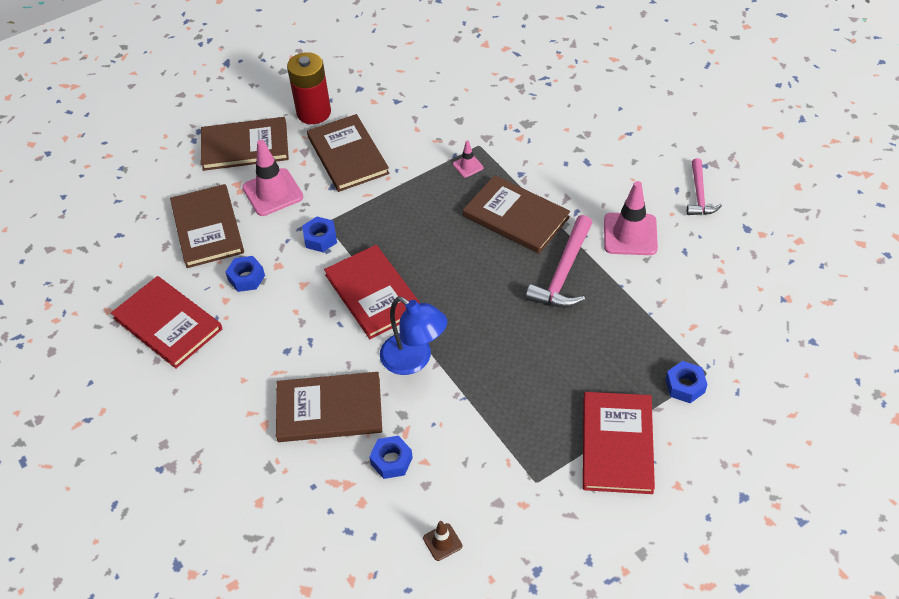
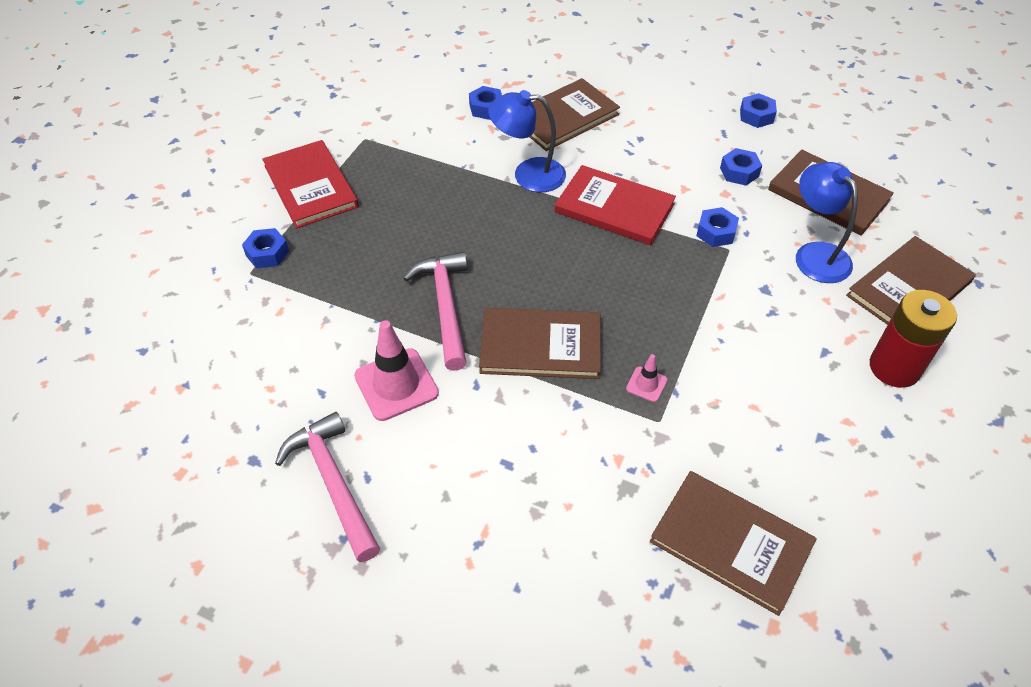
camera: 145 degrees right, 0 degrees up
(167, 324) = (756, 116): red book -> blue nut
(273, 192) = (815, 254): pink traffic cone -> blue lamp
(348, 155) = (792, 332): brown book -> brown book (731, 543)
(442, 542) = (411, 83): brown traffic cone -> none
(699, 195) = (334, 482): pink hammer -> pink hammer, size x1.54

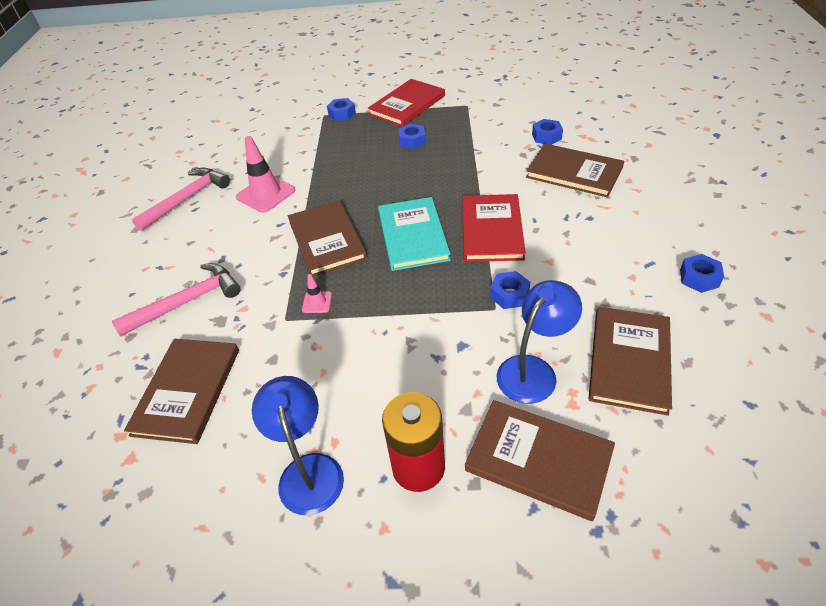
camera: 70 degrees right, 5 degrees down
(445, 306) = (339, 189): pink hammer -> pink hammer (187, 302)
(528, 174) = (492, 178): blue lamp -> blue lamp (308, 470)
(583, 269) = (413, 235): none -> turquoise book
(739, 172) = (603, 288): blue nut -> blue nut (412, 141)

